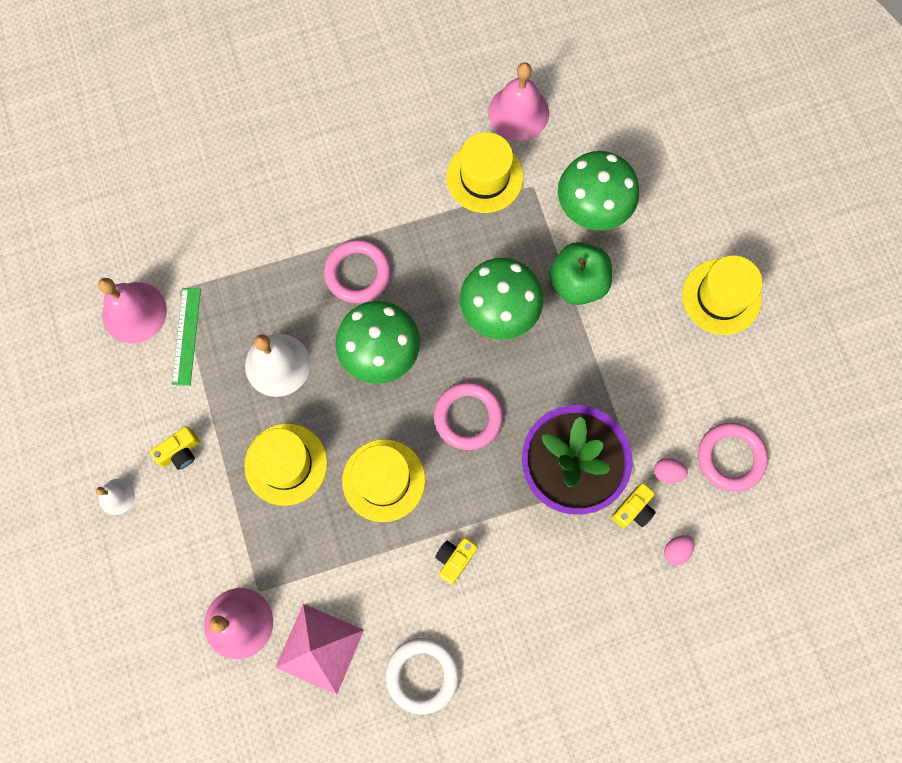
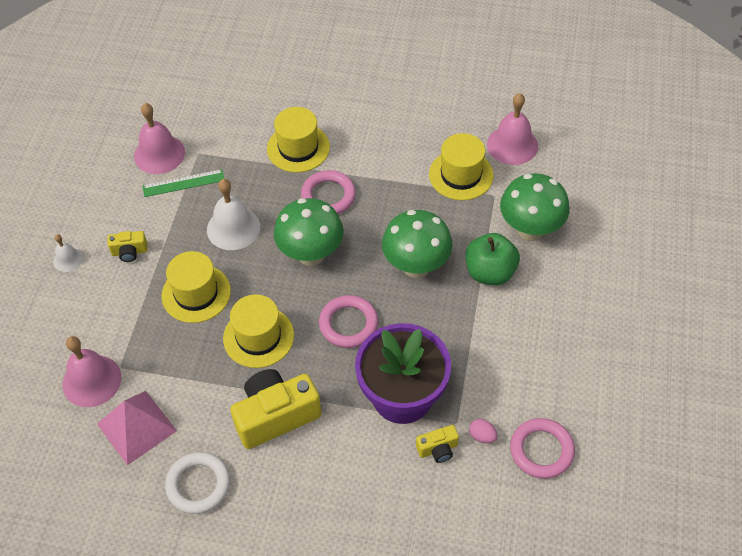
camera: 30 degrees right, 20 degrees down
(186, 336) = (183, 183): green ruler -> green ruler turned 45 degrees clockwise
(455, 559) = (276, 416): yellow camera -> yellow camera, size x2.09
(676, 550) = (455, 496): pink egg -> none
(721, 297) = (601, 332): yellow hat -> yellow hat (298, 148)

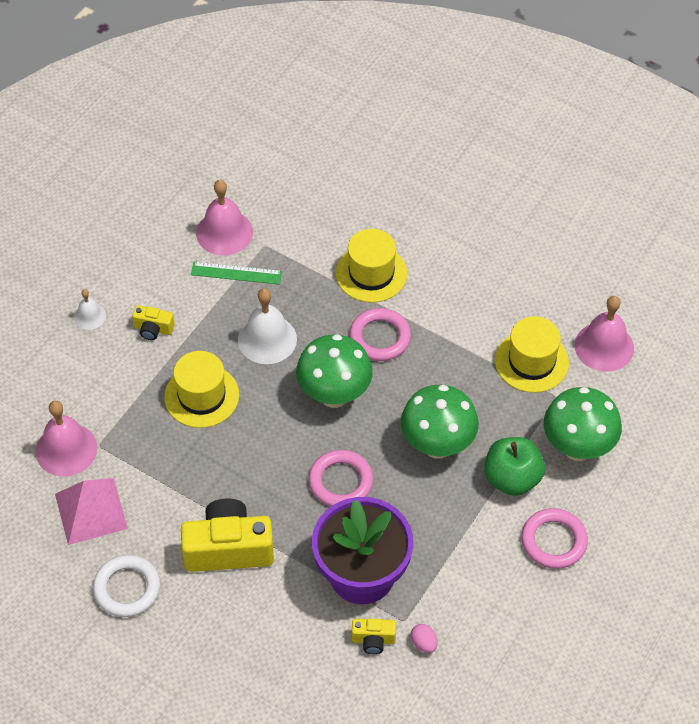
camera: 20 degrees right, 0 degrees up
(258, 337) = (245, 463): yellow hat -> none
(541, 450) = (477, 680): pink ring -> pink ring (553, 541)

